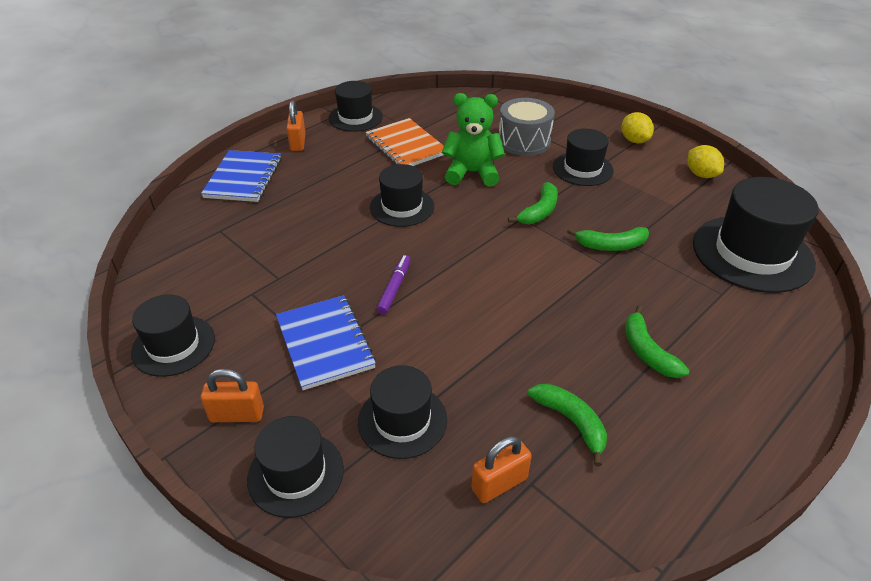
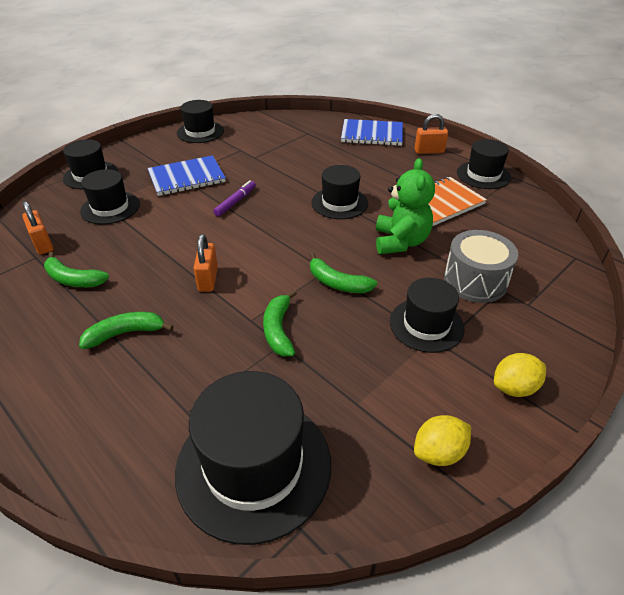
camera: 90 degrees right, 0 degrees up
(237, 415) = (140, 155): orange padlock -> orange padlock (208, 279)
(394, 288) = (235, 202): purple marker -> purple marker turned 75 degrees counterclockwise
(571, 422) = (73, 279): green banana -> green banana turned 60 degrees clockwise

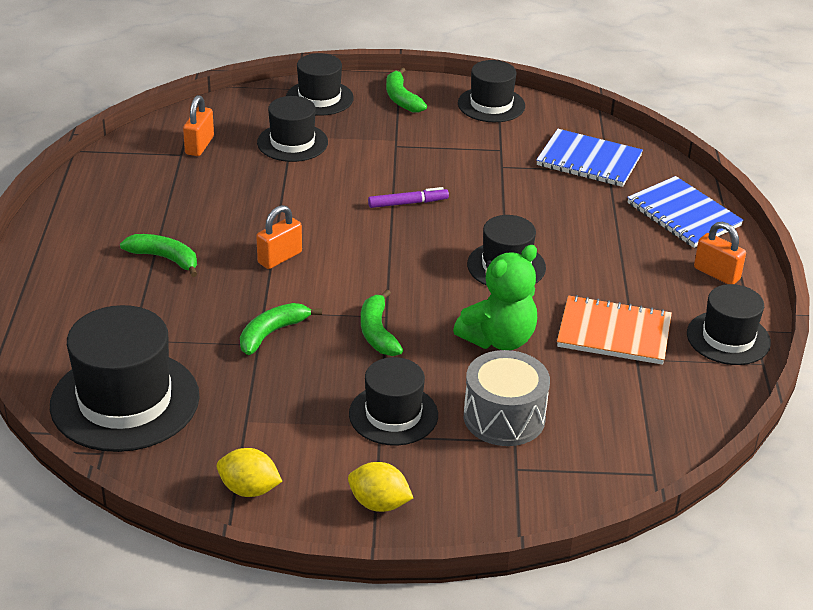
camera: 45 degrees right, 5 degrees down
(73, 279) = (183, 191): green banana -> green banana (401, 98)
(187, 178) = (400, 151): blue notebook -> blue notebook (589, 161)

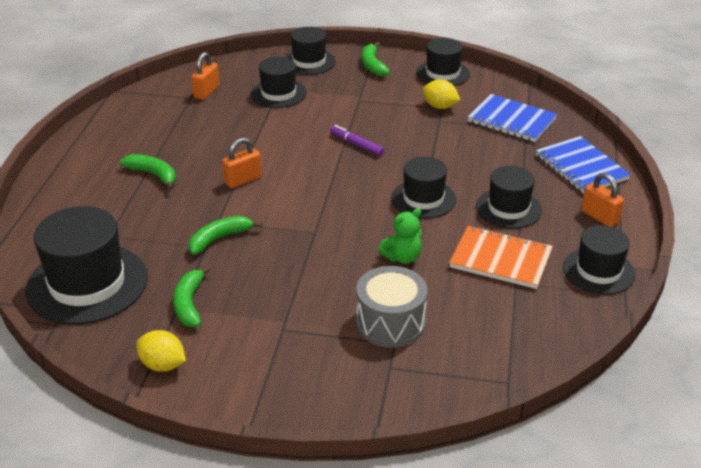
camera: 10 degrees right, 0 degrees up
(377, 332) = (304, 244): green banana -> green banana (189, 304)
(379, 504) = (266, 387): yellow lemon -> yellow lemon (440, 106)
(393, 414) = (298, 312): black hat -> black hat (508, 208)
(408, 203) = (356, 144): purple marker -> purple marker turned 135 degrees counterclockwise
(499, 339) = (402, 257): green teddy bear -> green teddy bear, size x0.64

